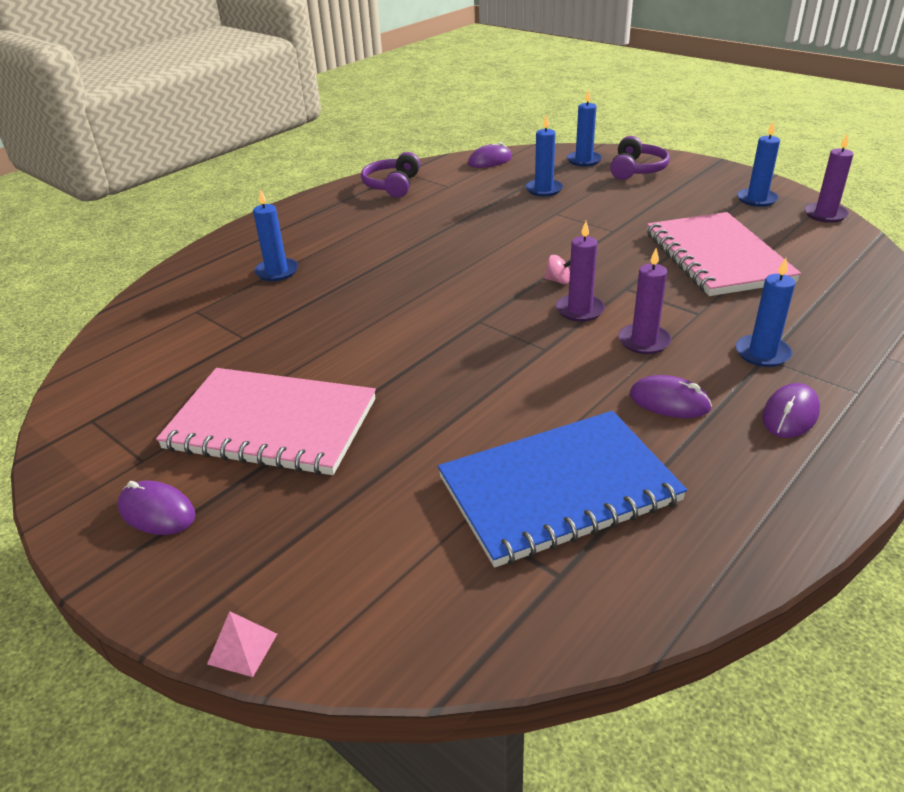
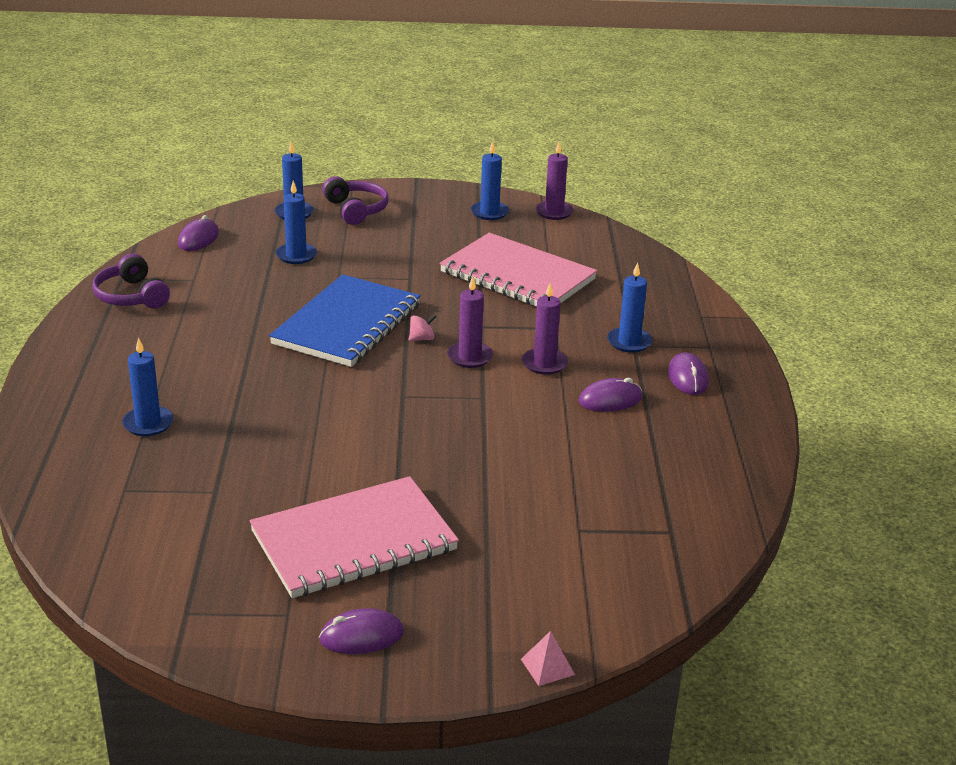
camera: 45 degrees left, 5 degrees down
(558, 489) = (611, 486): blue notebook -> blue notebook (347, 324)

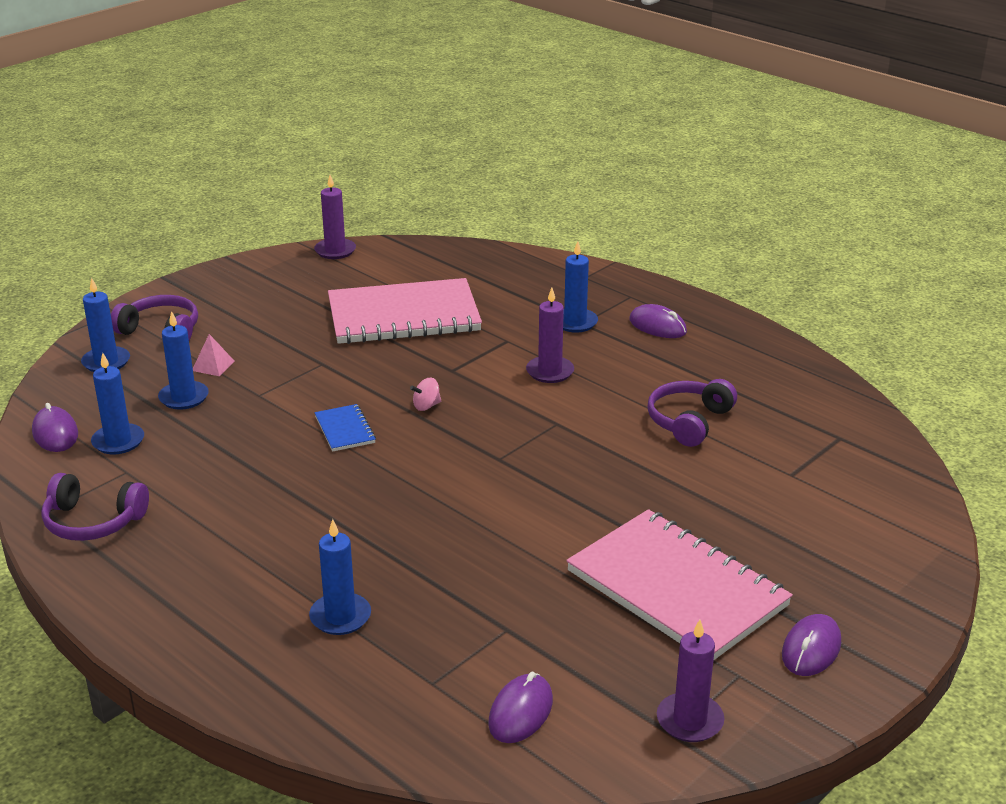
camera: 45 degrees left, 0 degrees up
(347, 324) = (345, 430): blue notebook -> blue notebook, size x0.42
(353, 541) = (676, 588): pink notebook -> pink notebook turned 60 degrees counterclockwise
(422, 339) = (426, 406): pink spinning top -> pink spinning top turned 135 degrees counterclockwise
(469, 357) = (489, 399): purple candle -> purple candle (689, 720)
(489, 212) = (283, 276): blue candle -> blue candle (118, 441)
(547, 666) = (942, 577): pink pyramid -> pink pyramid (213, 365)
(577, 451) = (689, 421): none -> purple headphones
(610, 400) = (641, 371): purple mouse -> purple mouse (520, 712)

